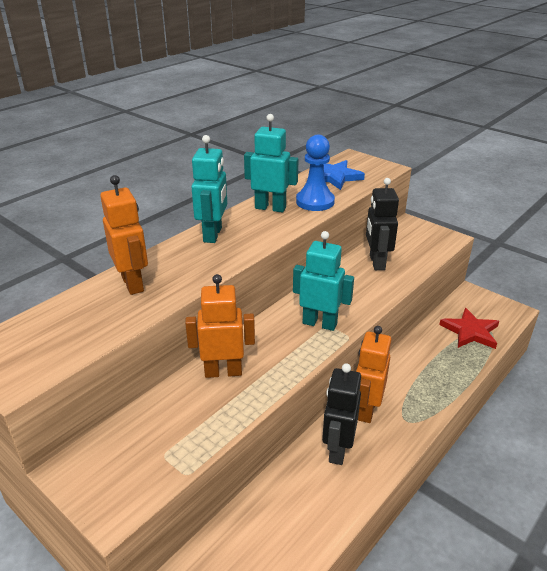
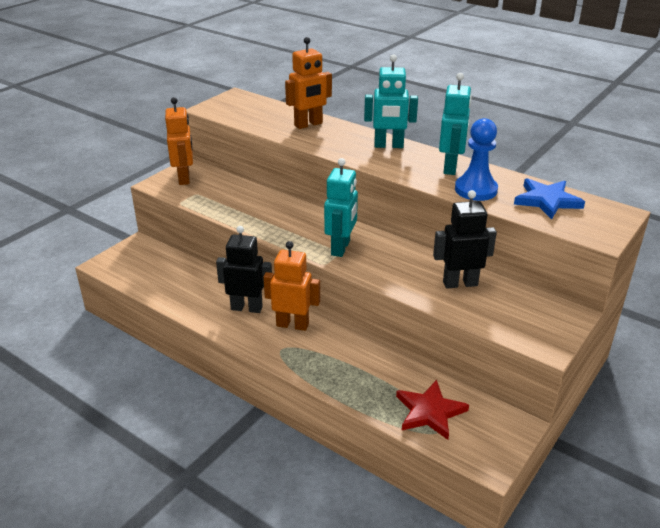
camera: 85 degrees right, 0 degrees up
(223, 371) = (274, 207): orange robot -> orange robot (184, 178)

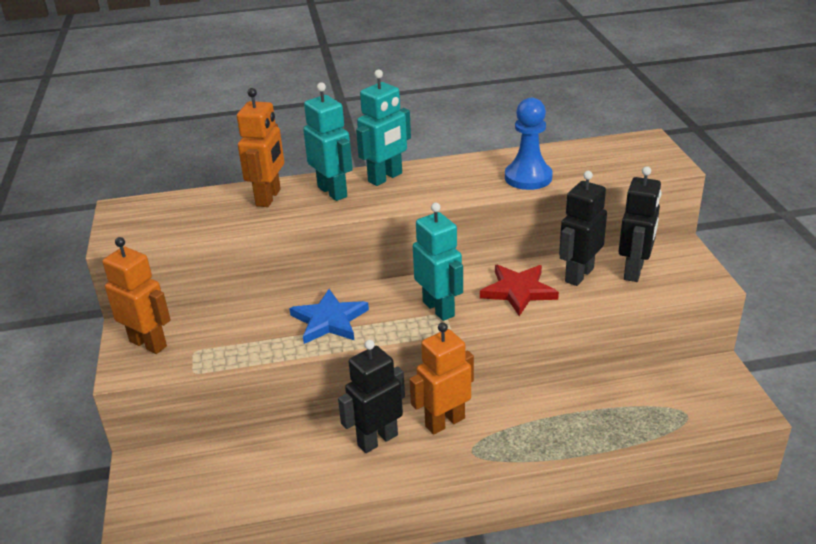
camera: 45 degrees left, 0 degrees up
(430, 412) = (659, 406): red star -> red star (518, 291)
(450, 167) = (473, 169): turquoise robot -> turquoise robot (333, 192)
(503, 305) = (634, 271): none -> black robot
(547, 201) = (590, 157): blue star -> blue star (329, 320)

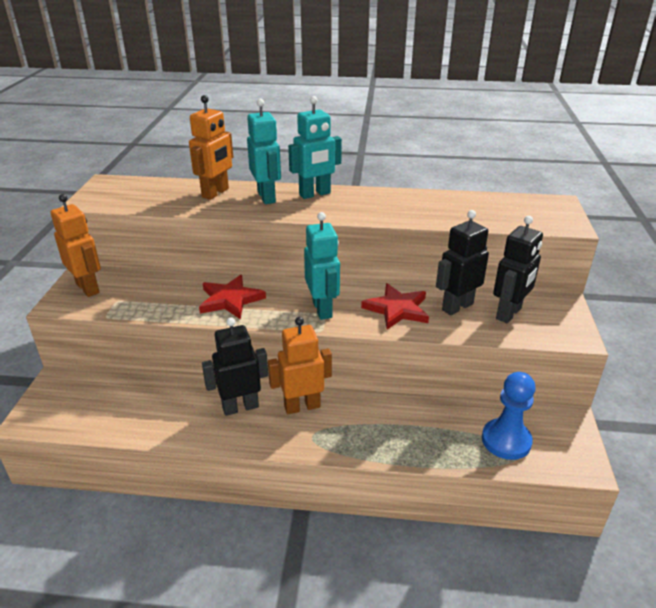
camera: 15 degrees right, 0 degrees up
(329, 320) = (230, 300): blue star -> red star
(528, 177) = (433, 214): blue pawn -> blue pawn (506, 440)

